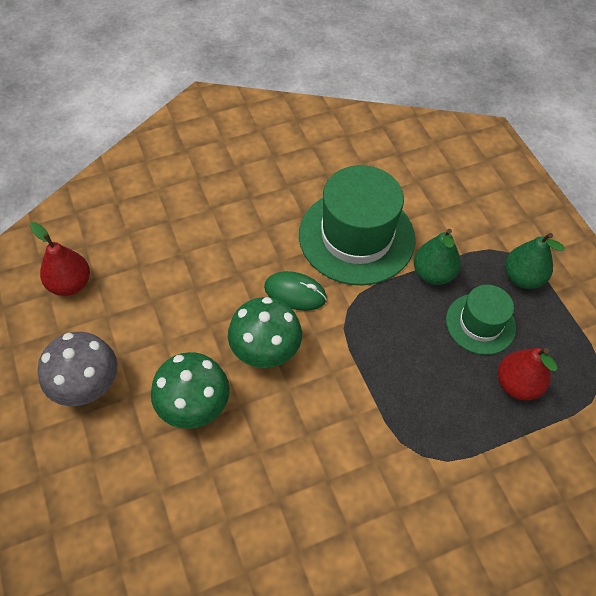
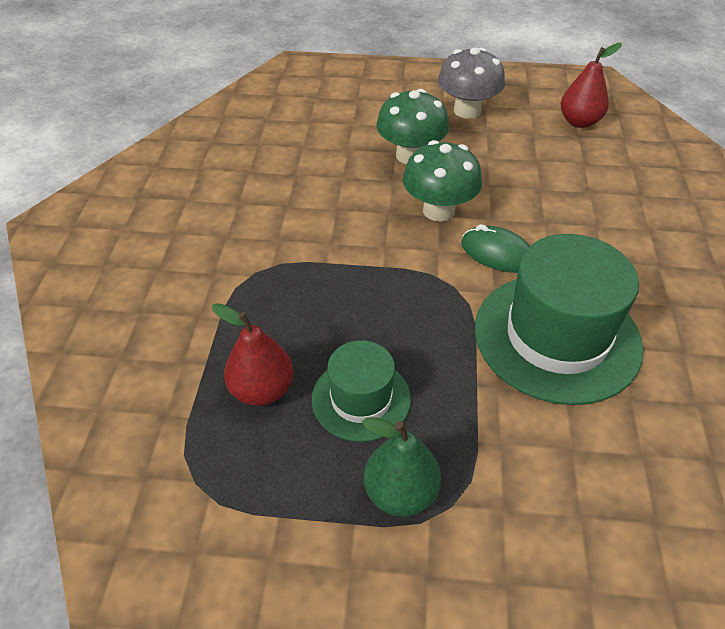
camera: 120 degrees right, 10 degrees down
(295, 293) = (497, 253): green mouse -> green mouse turned 75 degrees clockwise
(433, 274) = (461, 388): green pear -> none

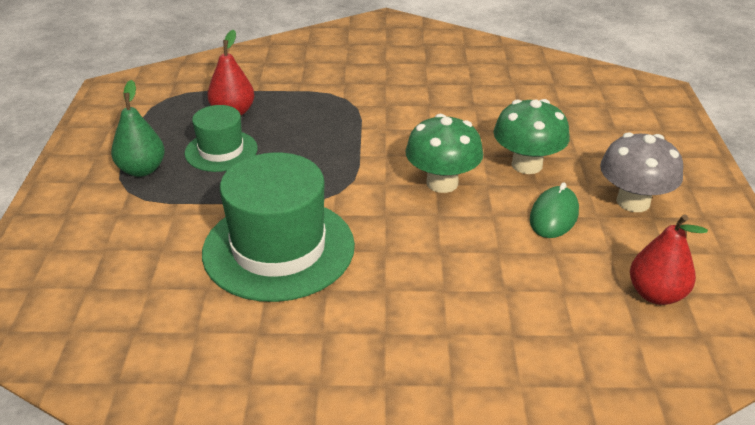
camera: 85 degrees right, 10 degrees down
(497, 253) = (385, 217): green mouse -> green mouse (554, 216)

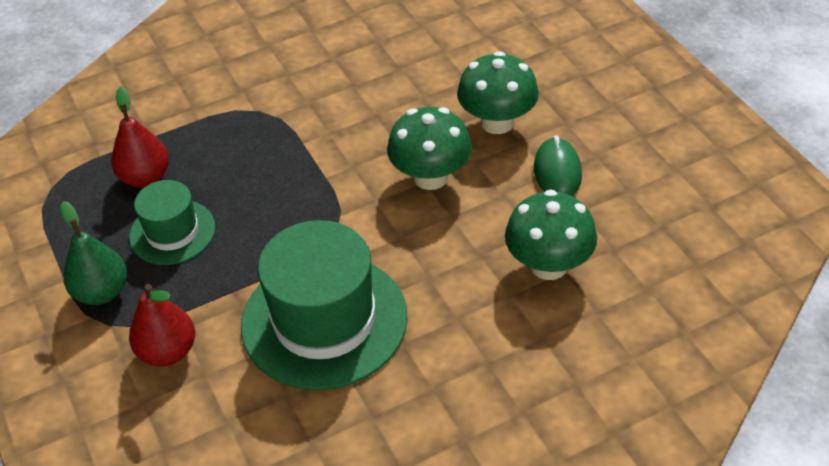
camera: 25 degrees left, 10 degrees up
(495, 281) = (548, 265): none -> green mushroom
(633, 202) = (617, 126): grey mushroom -> none
(656, 294) = (690, 218): red pear -> red pear (168, 351)

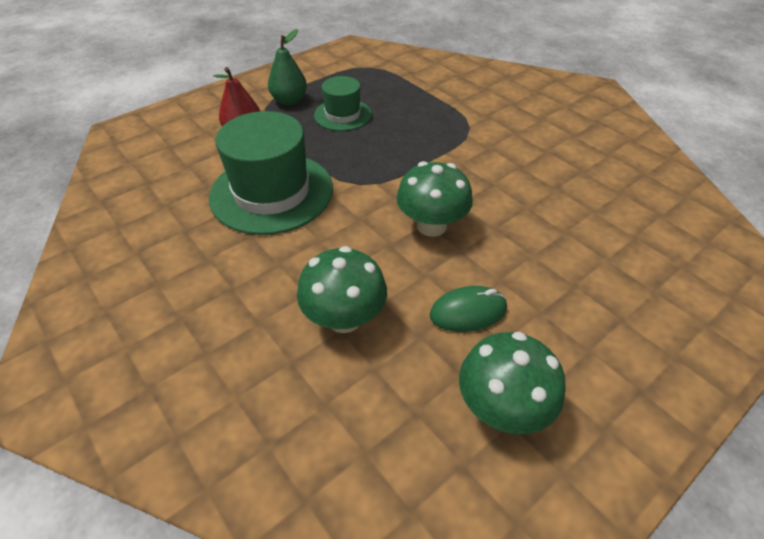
camera: 75 degrees right, 0 degrees up
(145, 177) = (388, 96): red pear -> none
(497, 122) = (517, 259): green mushroom -> green mushroom (501, 407)

